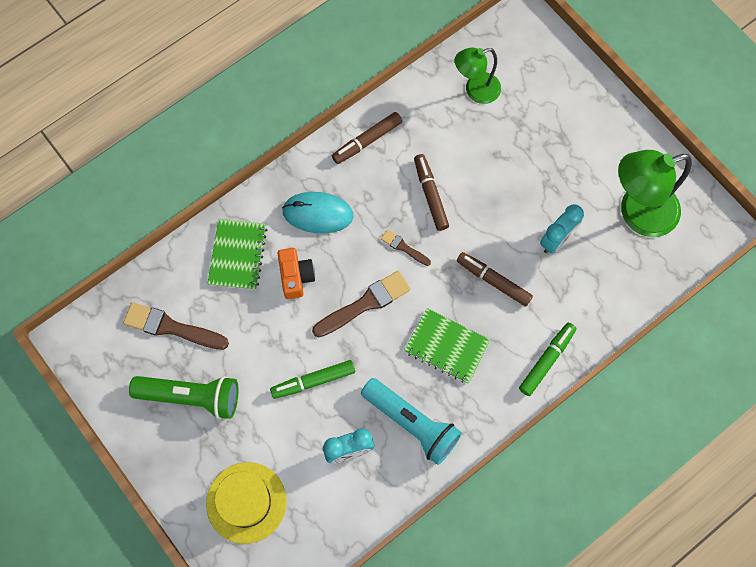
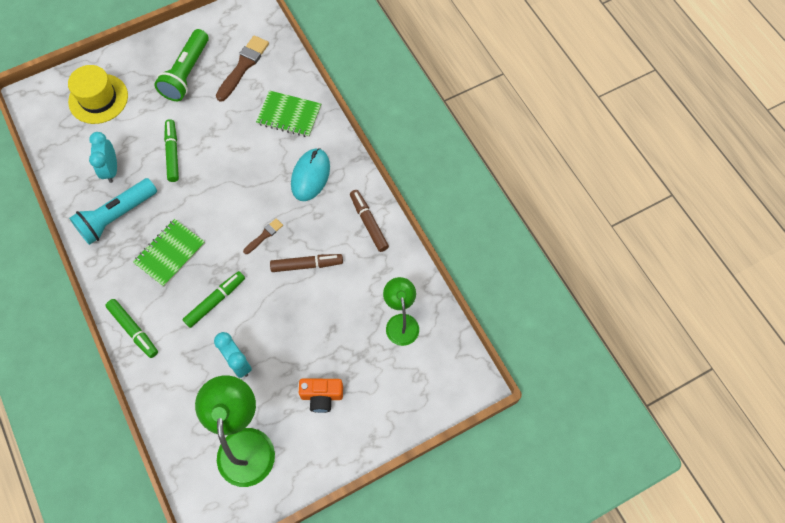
camera: 100 degrees right, 5 degrees down
(296, 277) = (260, 153): orange camera -> orange camera (322, 396)
(365, 303) = (224, 198): brown brush -> none
(493, 281) = (215, 301): brown marker -> green marker

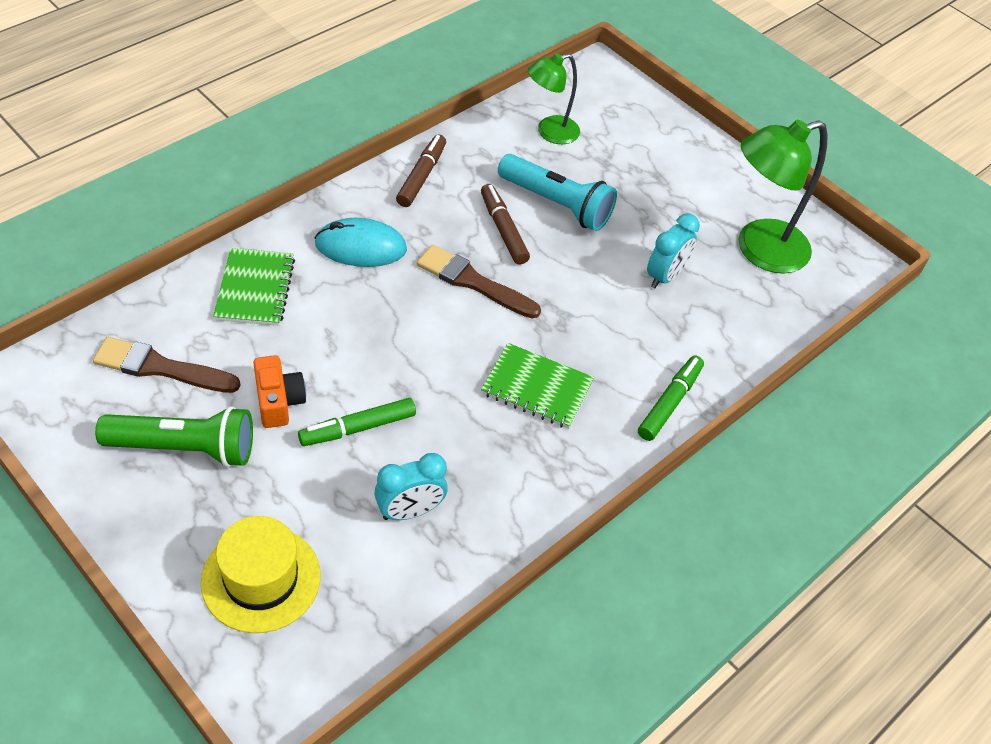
camera: 110 degrees left, 15 degrees down
(116, 216) = (496, 477): turquoise flashlight -> turquoise flashlight (556, 204)
(215, 301) = (591, 317): green marker -> none
(264, 235) = (473, 282): brown brush -> brown brush, size x1.87
(322, 396) = (670, 190): orange camera -> orange camera (278, 401)
(368, 223) = (421, 176): brown marker -> brown marker turned 150 degrees clockwise

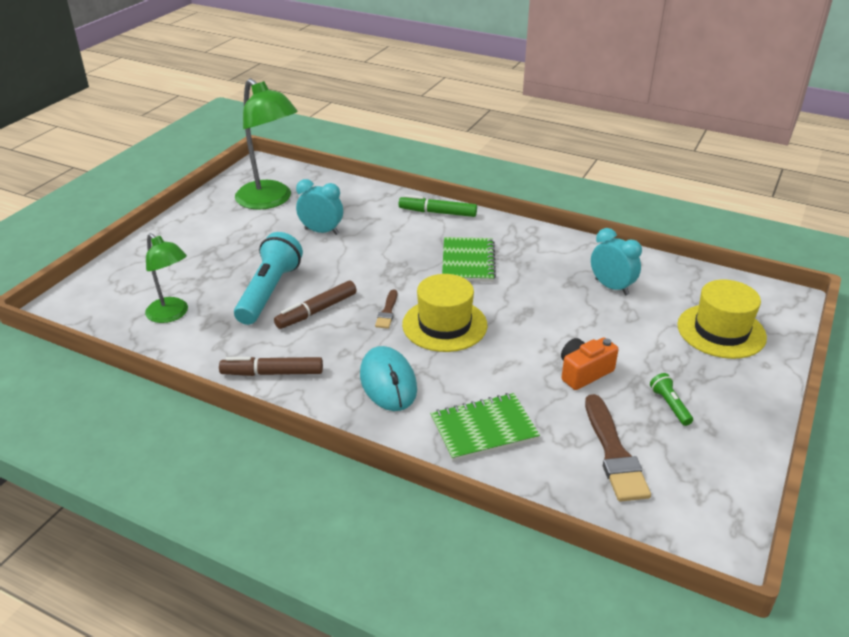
camera: 105 degrees left, 15 degrees down
(185, 448) = (670, 405): green flashlight -> green flashlight, size x0.45
(358, 428) = (571, 327): green marker -> none
(424, 319) = (444, 325): none -> yellow hat
(473, 282) = (387, 312): brown brush -> brown brush, size x0.53

